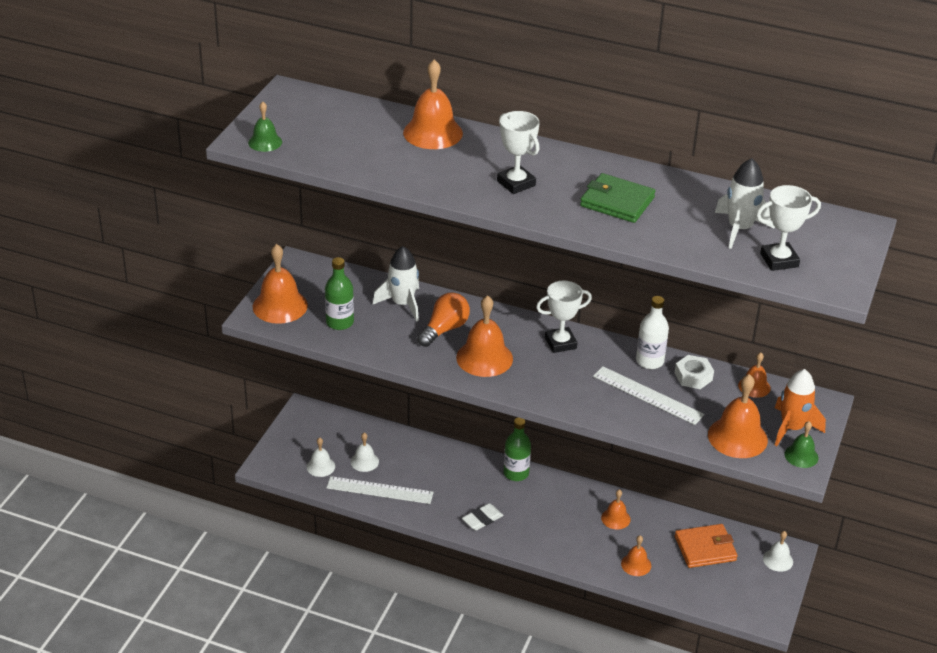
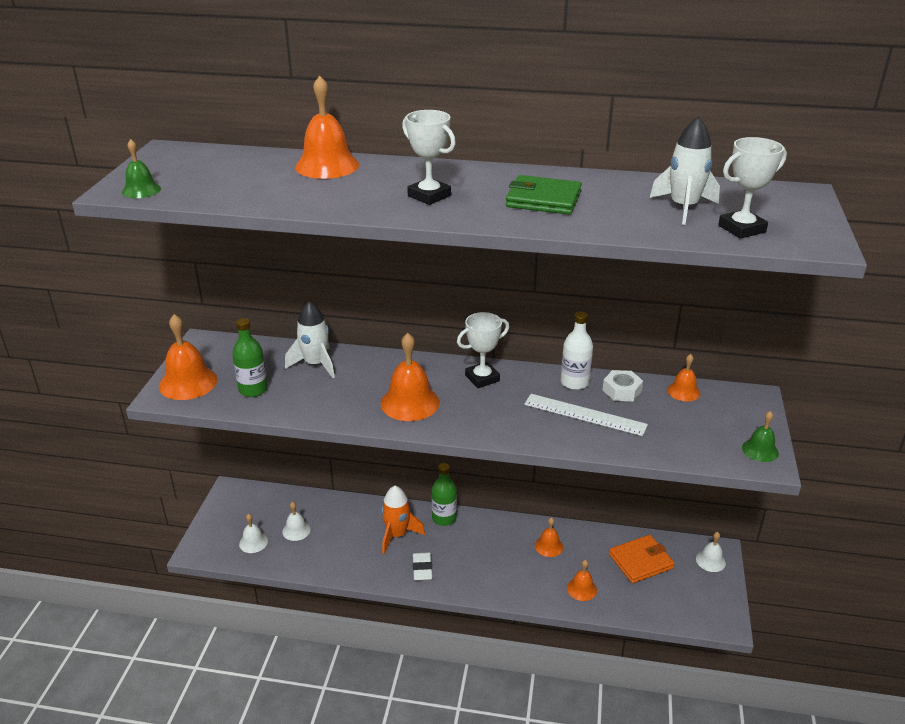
camera: 10 degrees left, 5 degrees down
(379, 490) = (315, 556): white ruler -> none
(444, 329) = (363, 381): orange light bulb -> none
(482, 519) = (422, 569): white eraser -> white eraser turned 45 degrees counterclockwise
(737, 437) = (689, 441): orange bell -> none
(792, 428) = (738, 425): orange rocket -> orange rocket (397, 535)

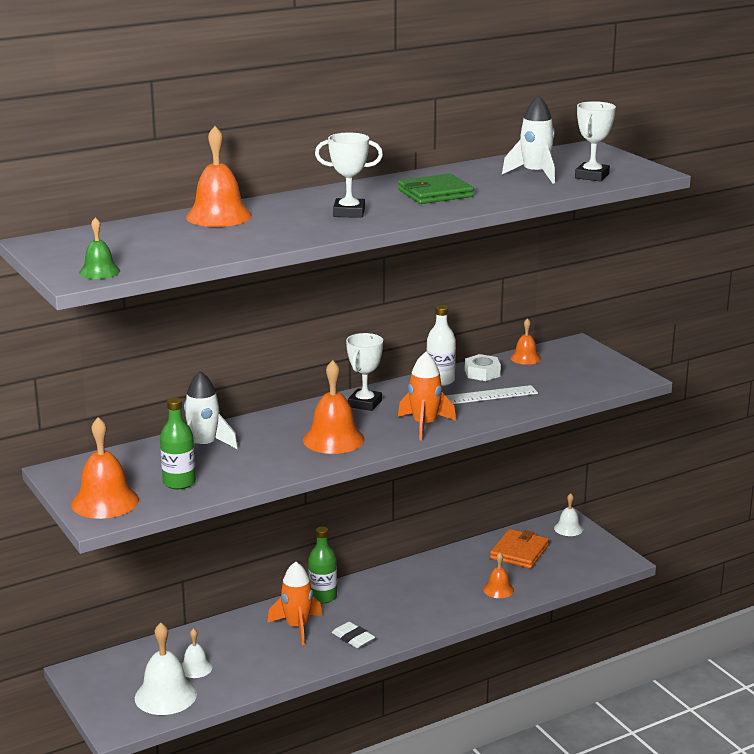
camera: 40 degrees left, 10 degrees down
(253, 542) = (165, 695): white bell -> white bell, size x1.79
(498, 423) = (424, 425): none -> orange rocket
(549, 546) = (437, 575): orange bell -> none
(760, 450) = (623, 372): green bell -> none

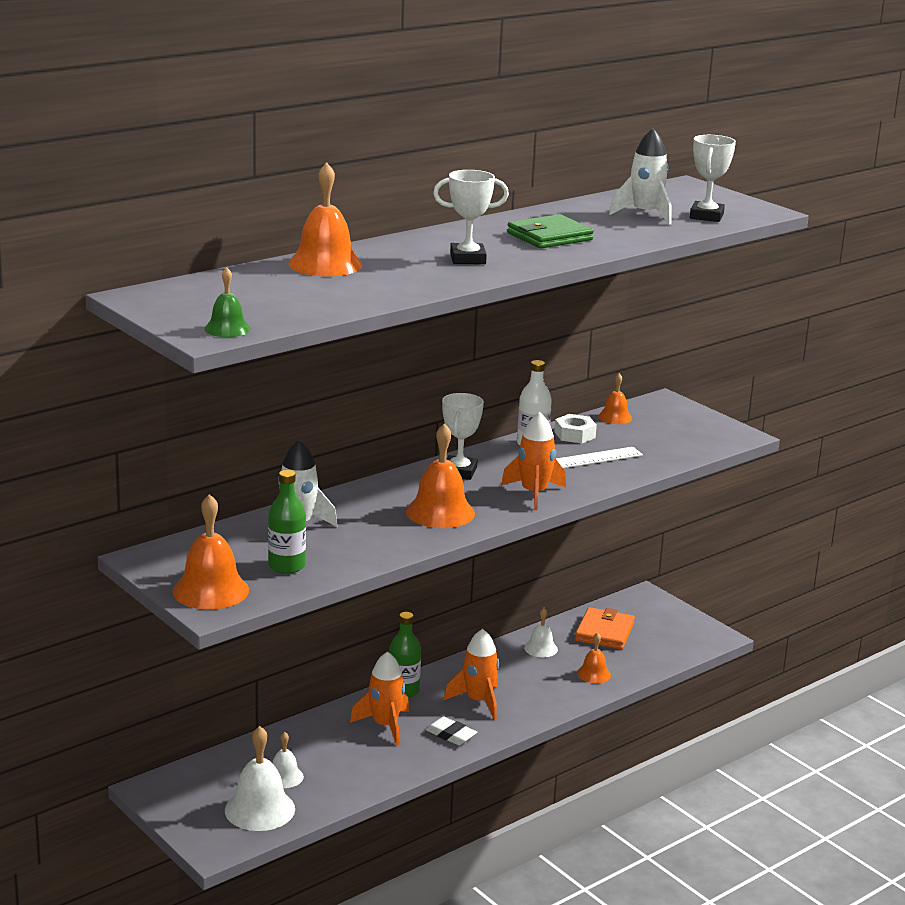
camera: 10 degrees left, 0 degrees up
(386, 609) = (478, 701): none -> orange rocket
(568, 528) = (649, 604): white bell -> white bell (541, 648)

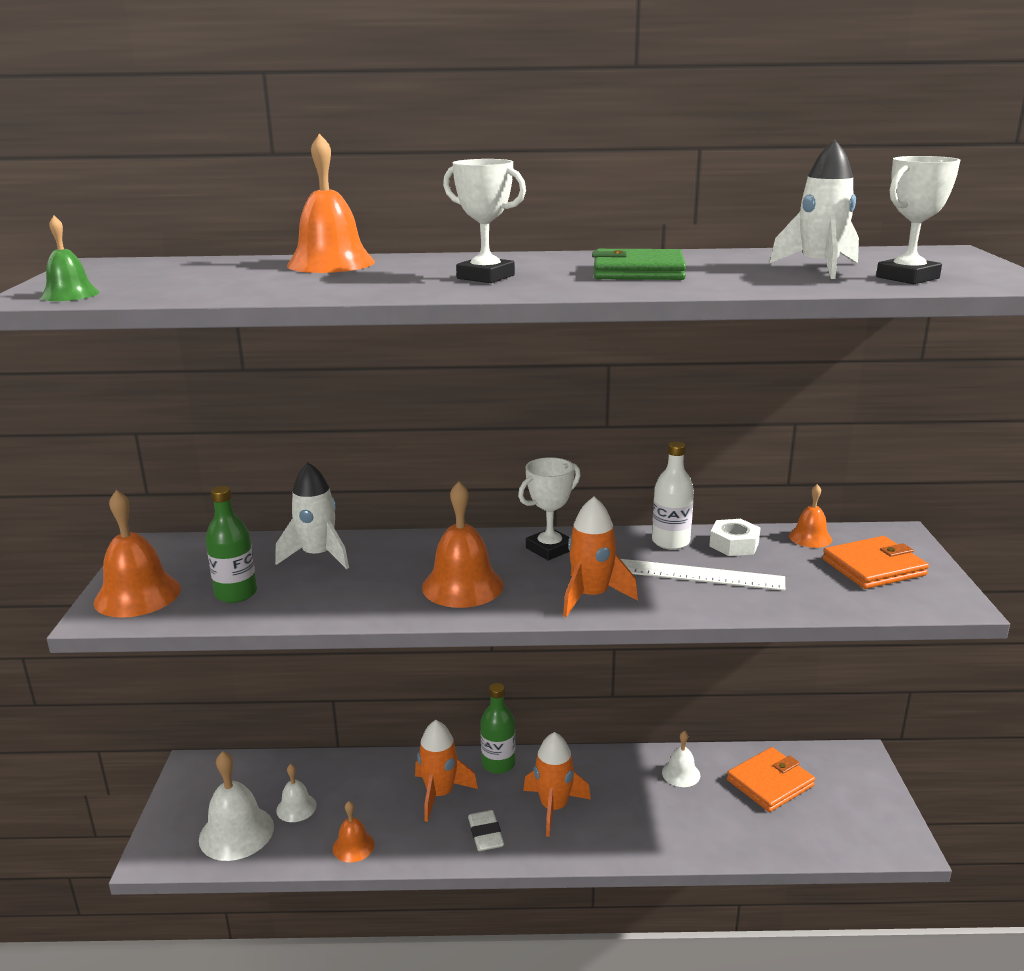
camera: 40 degrees right, 0 degrees up
(593, 674) = (707, 829): orange bell -> orange bell (353, 846)
(674, 426) = (873, 567): none -> orange wallet

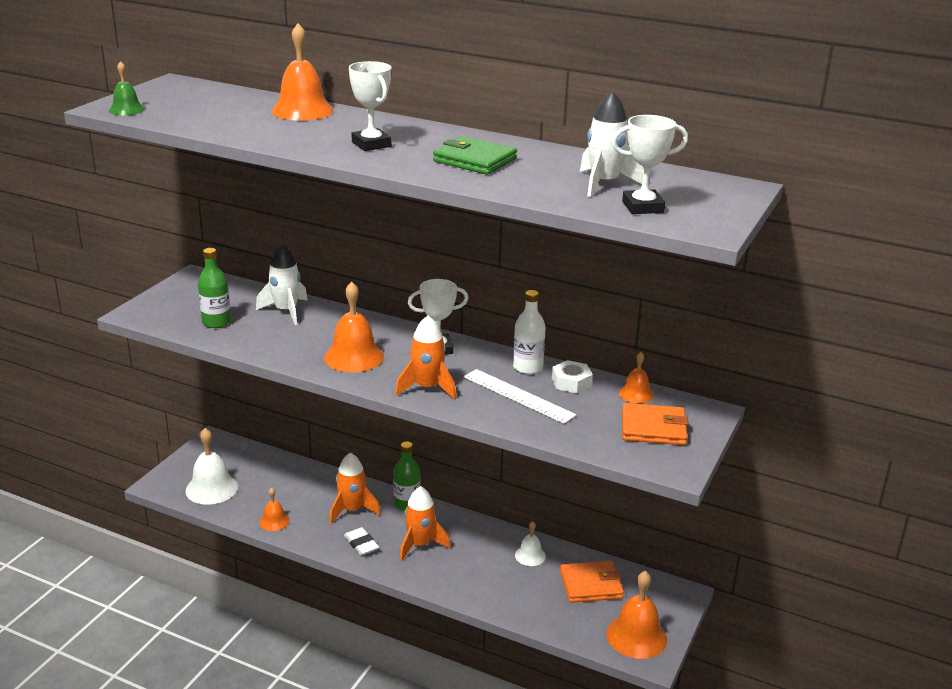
camera: 25 degrees right, 5 degrees up
(137, 595) = (162, 307): orange bell -> orange bell (636, 636)
(296, 807) = (257, 486): white bell -> none
(485, 834) = (361, 544): white eraser -> white eraser turned 45 degrees counterclockwise

